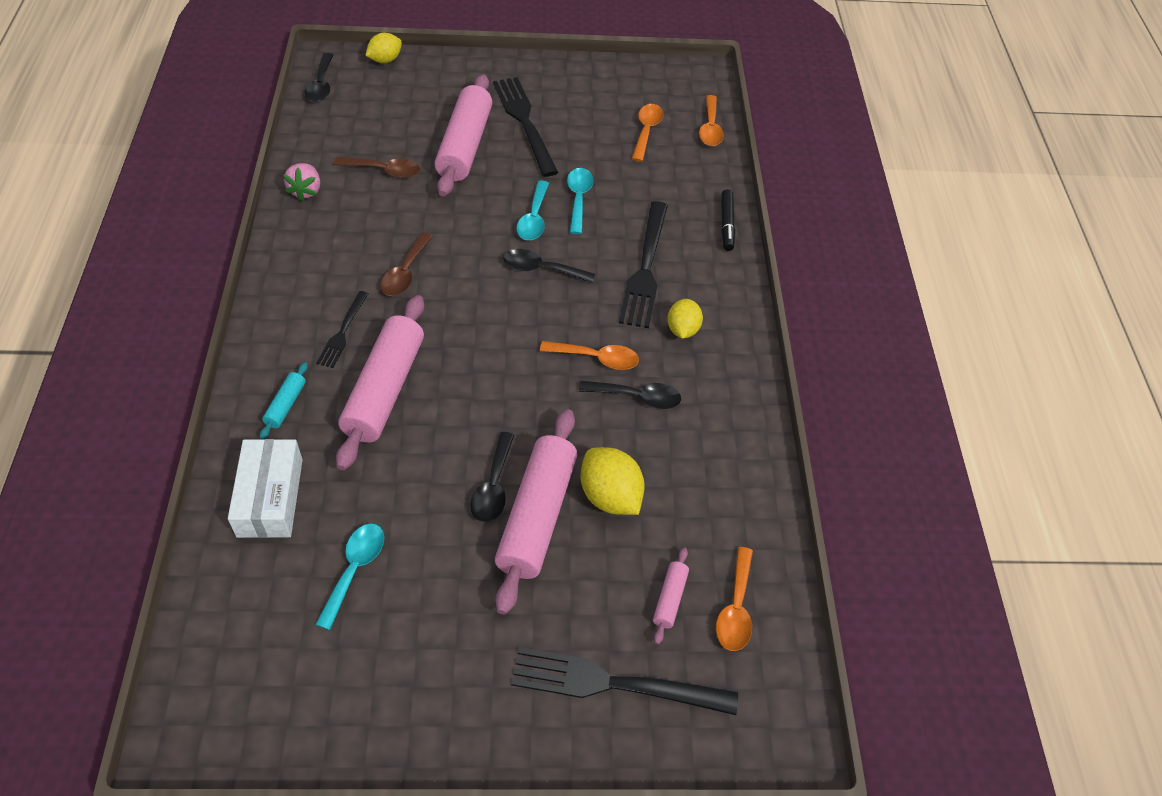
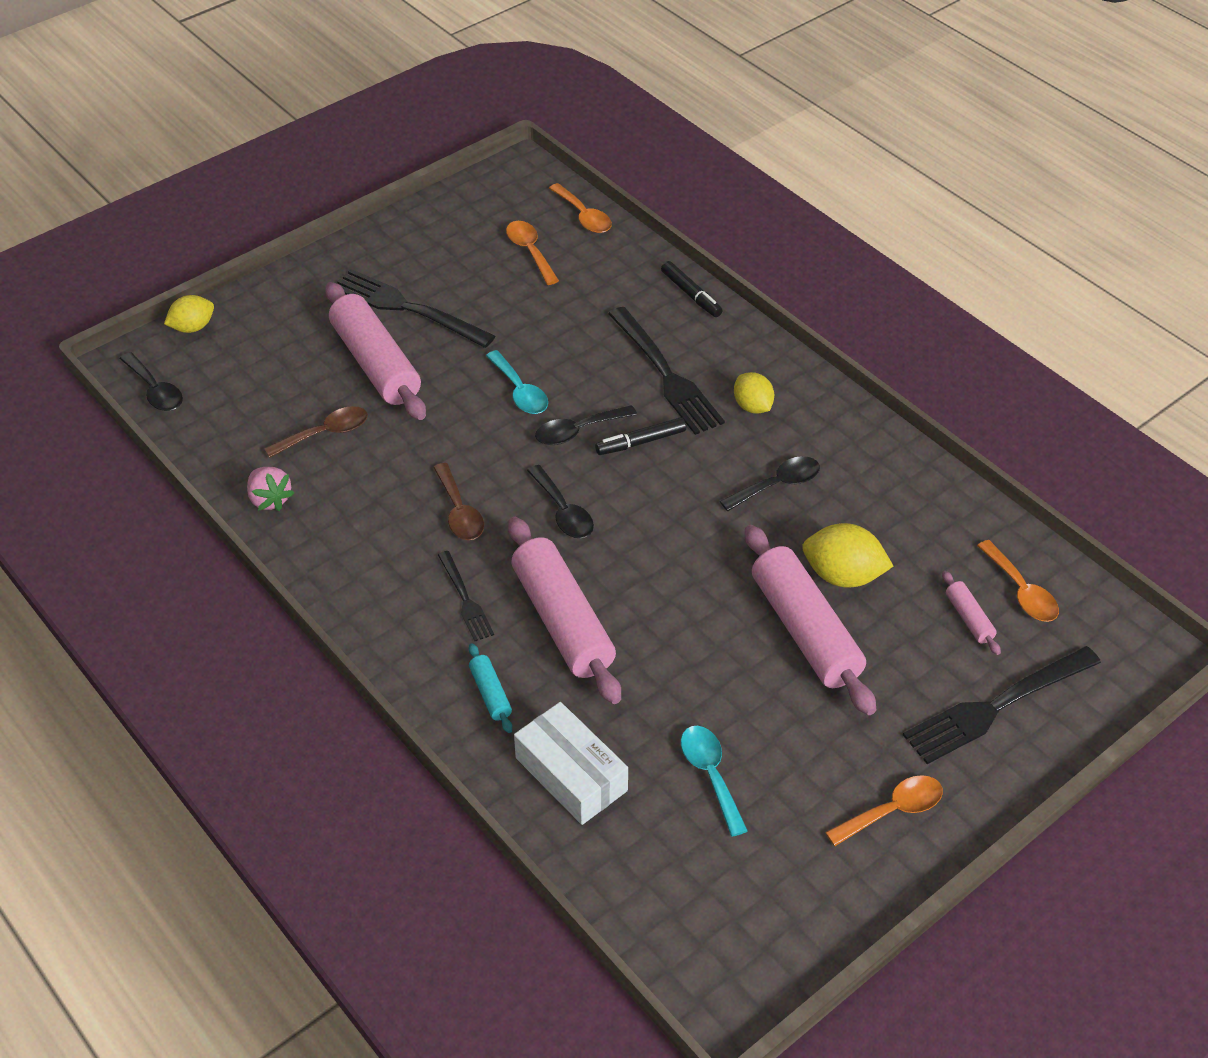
camera: 35 degrees left, 5 degrees down
(385, 60) = (193, 327): yellow lemon -> yellow lemon turned 45 degrees clockwise
(493, 486) = (744, 632): black spoon -> black spoon (563, 511)
(575, 304) = (641, 442): none -> black marker
(578, 199) = (539, 349): turquoise spoon -> none
(596, 358) = (710, 476): orange spoon -> orange spoon (892, 811)

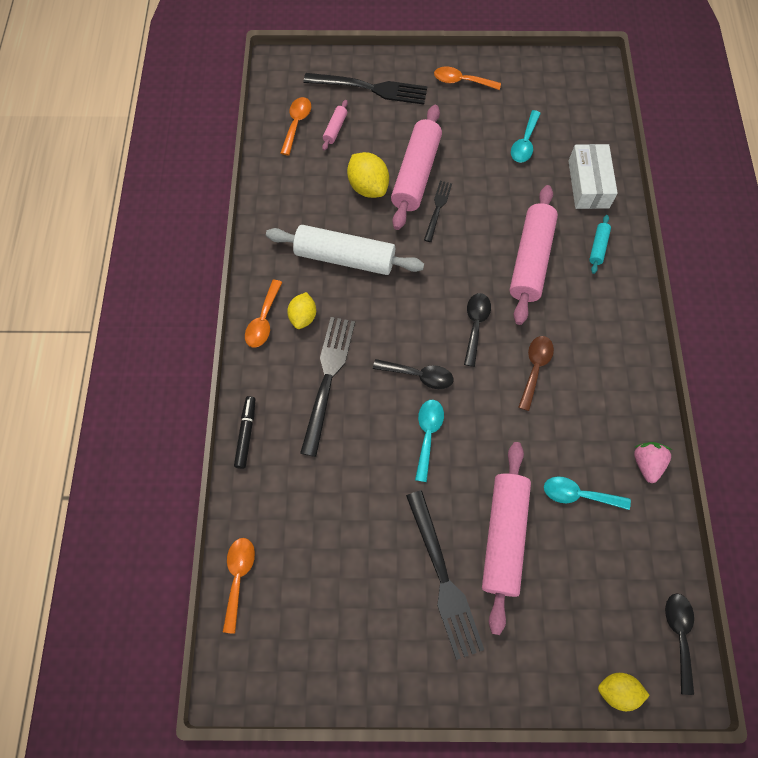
camera: 140 degrees left, 20 degrees up
(325, 434) = (578, 494): brown spoon -> turquoise spoon
(465, 599) = (573, 308): black fork -> black fork (437, 208)
(530, 252) = (310, 568): orange spoon -> orange spoon (263, 320)
(641, 442) = (390, 340): black marker -> none
(777, 485) = (345, 257): black spoon -> white rolling pin

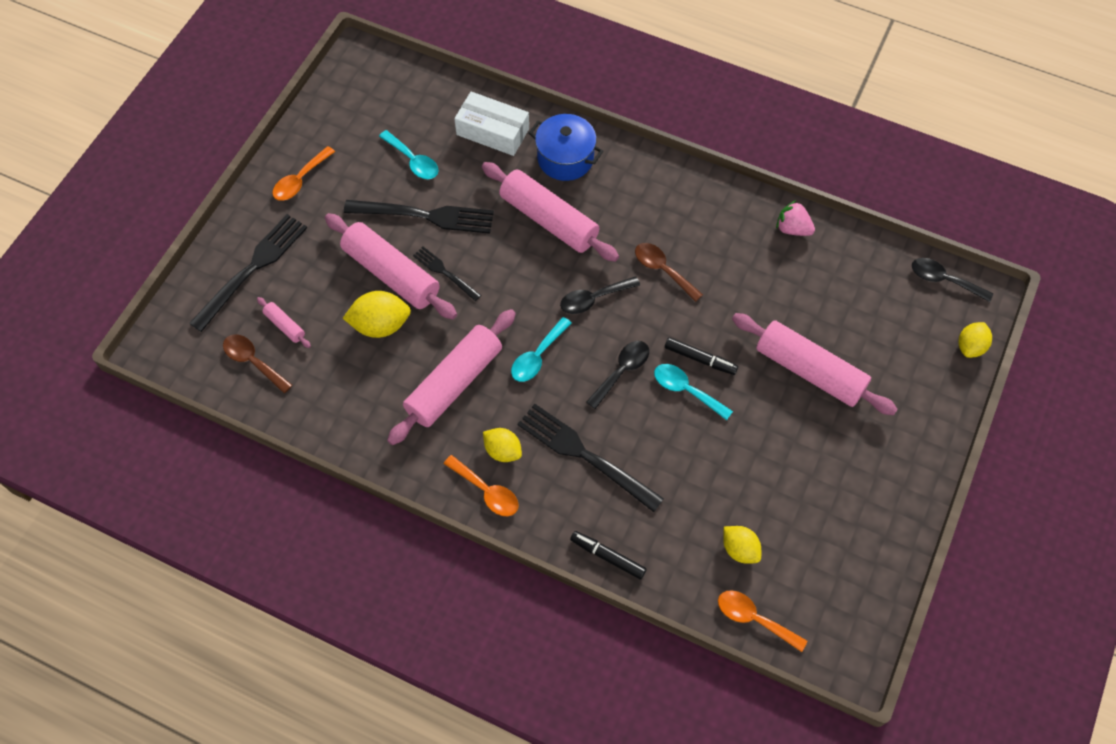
camera: 65 degrees left, 5 degrees down
(296, 124) = (253, 362): orange spoon -> brown spoon
(298, 540) = (739, 549): none -> yellow lemon
(345, 257) = (454, 382): white rolling pin -> pink rolling pin
(443, 579) = (828, 437): black fork -> black fork (426, 215)
(464, 434) = (700, 359): none -> black marker
(475, 325) = (594, 299): black spoon -> black spoon turned 60 degrees counterclockwise
(578, 494) = (797, 294): turquoise spoon -> turquoise spoon (537, 356)
(598, 247) = (565, 158): turquoise rolling pin -> blue pot

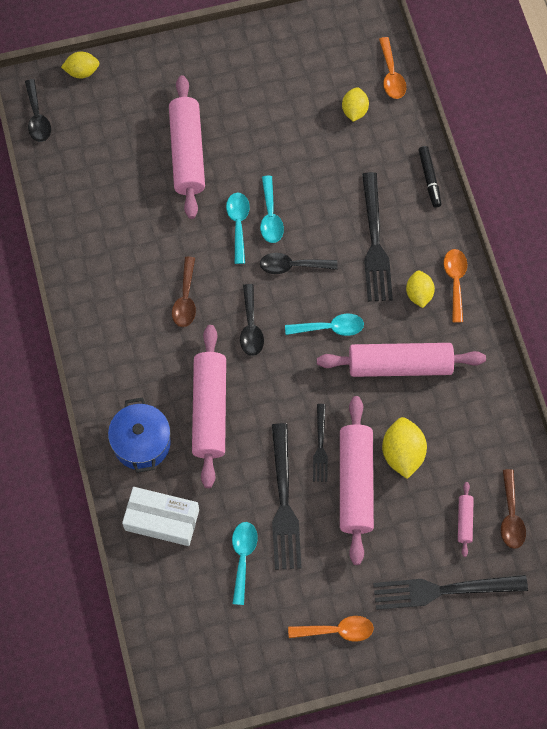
camera: 130 degrees left, 5 degrees up
(380, 325) = (402, 453): yellow lemon -> yellow lemon turned 45 degrees clockwise
(426, 215) = (284, 503): black fork -> black fork turned 150 degrees counterclockwise
(492, 131) = (162, 520): white box -> white box turned 60 degrees counterclockwise
(594, 299) = (250, 327): black spoon -> black spoon turned 60 degrees clockwise
(700, 359) = (238, 224): black marker -> turquoise spoon
(792, 229) = (73, 239): pink strawberry -> none

